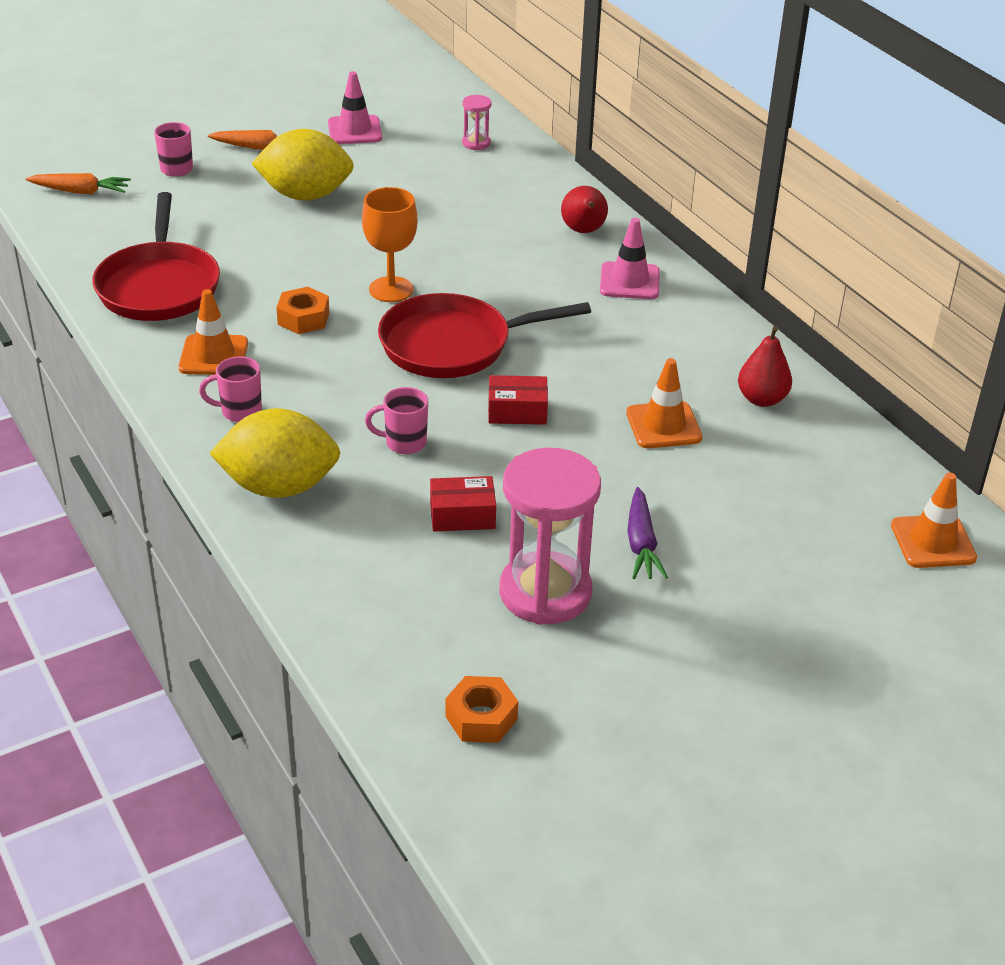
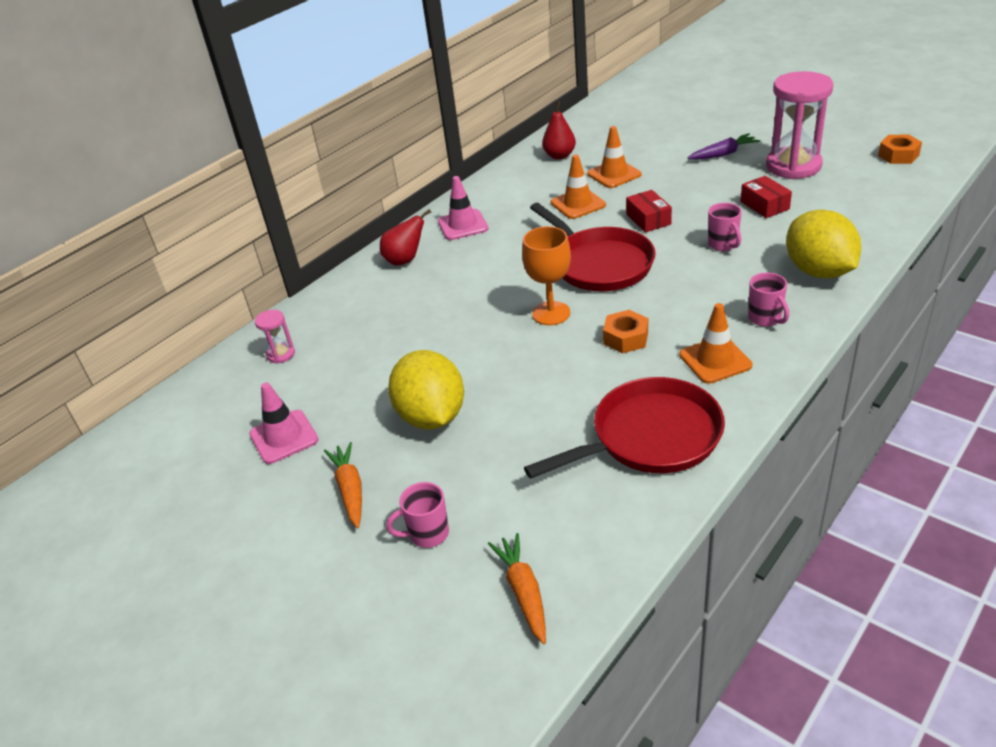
camera: 105 degrees left, 0 degrees up
(933, 542) = (637, 96): orange traffic cone -> orange traffic cone (578, 204)

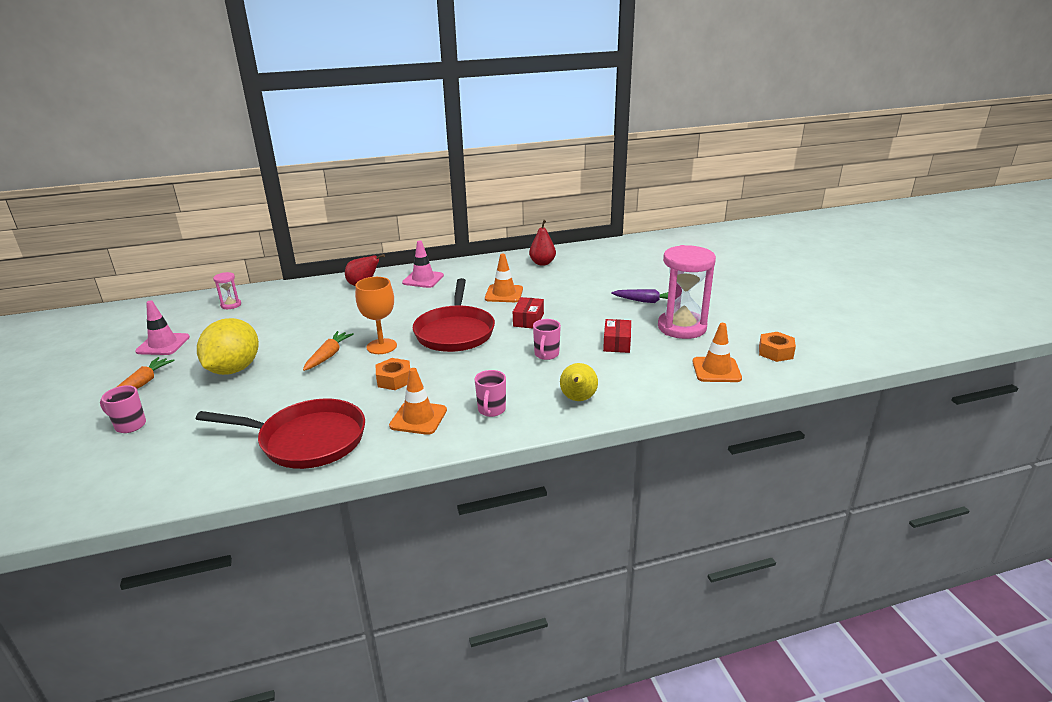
camera: 30 degrees right, 10 degrees down
(523, 592) = (112, 480): orange carrot -> orange carrot (328, 355)
(614, 174) = (555, 286): orange traffic cone -> orange traffic cone (716, 370)
(819, 271) = (578, 399): yellow lemon -> yellow pear

